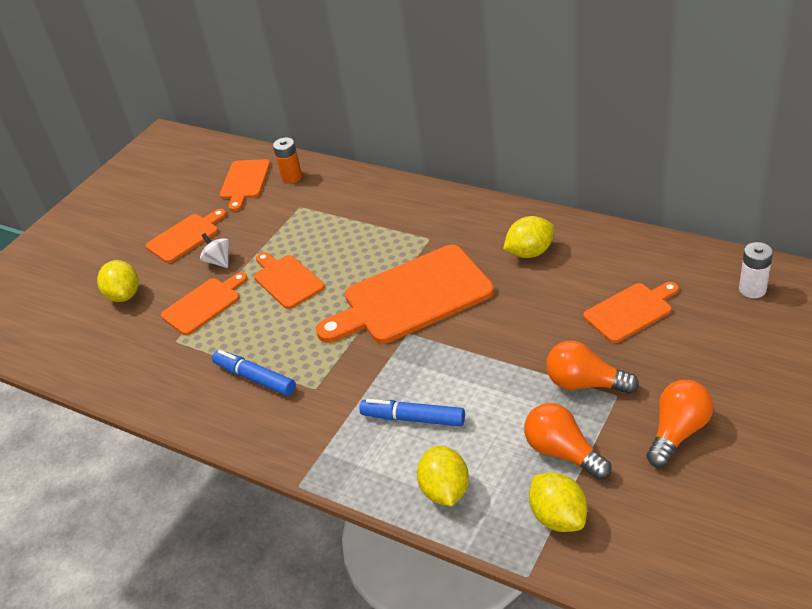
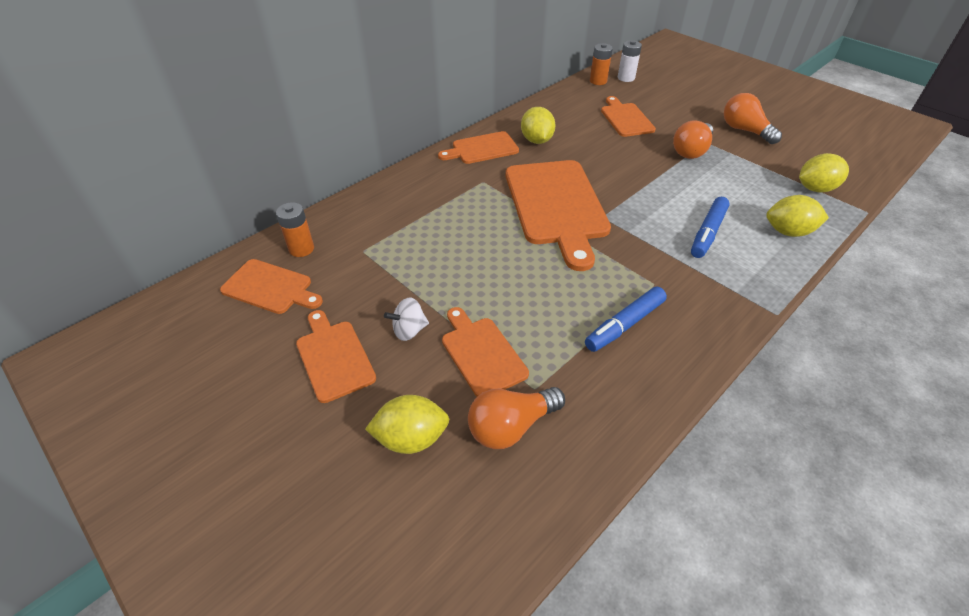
camera: 80 degrees left, 5 degrees up
(286, 280) = (482, 279): orange cutting board -> orange cutting board (482, 149)
(563, 452) = (756, 174): orange light bulb -> orange light bulb (511, 426)
(720, 266) = (598, 81): none -> orange battery

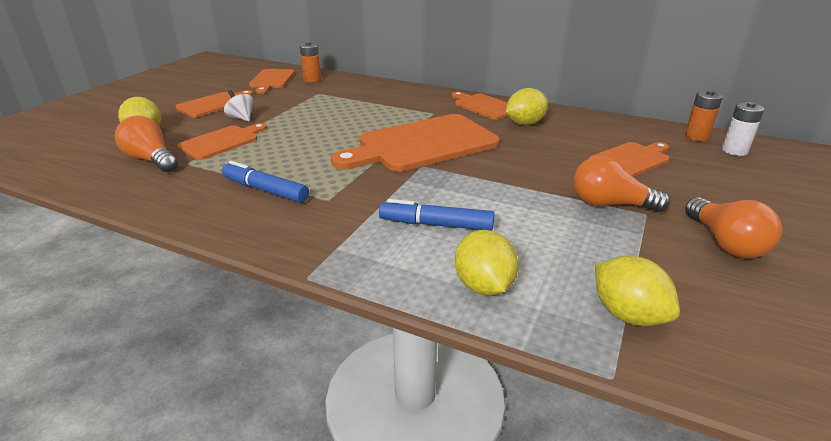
camera: 70 degrees right, 15 degrees down
(744, 130) = (725, 243): orange light bulb -> orange light bulb turned 135 degrees clockwise

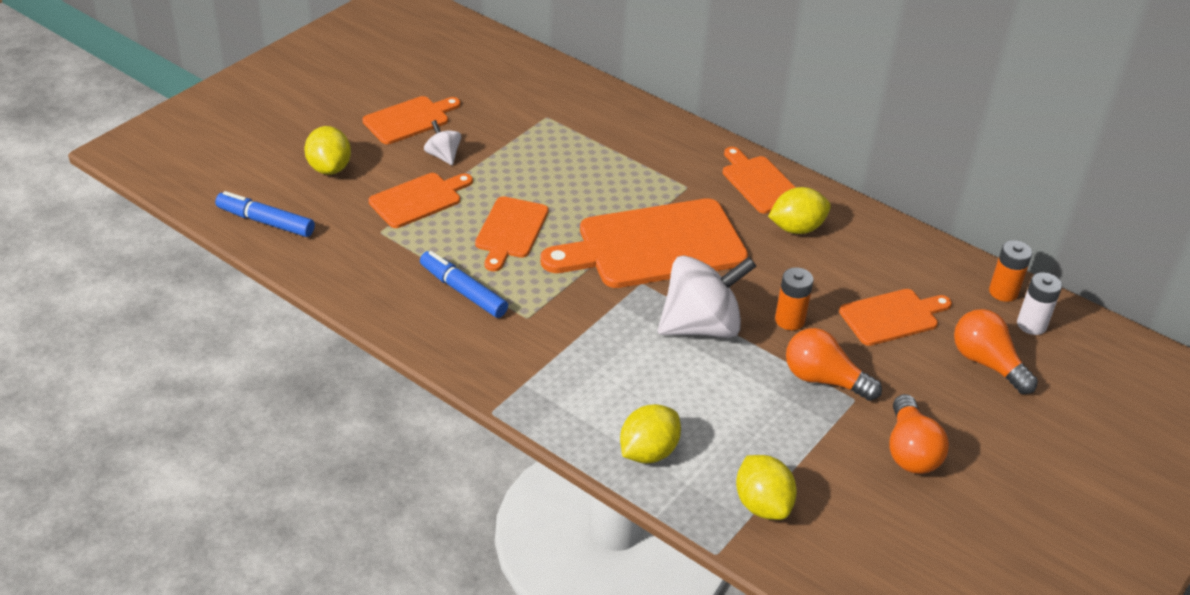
camera: 10 degrees right, 10 degrees up
(151, 160) = (340, 219): orange light bulb -> orange light bulb (987, 363)
(271, 80) = (488, 73): orange cutting board -> orange cutting board (510, 231)
(312, 79) = (543, 81): orange battery -> orange battery (789, 320)
(436, 225) = (629, 373): blue marker -> blue marker (266, 222)
(483, 286) = (648, 452): yellow lemon -> yellow lemon turned 45 degrees clockwise
(485, 185) = (701, 326): none -> white spinning top

